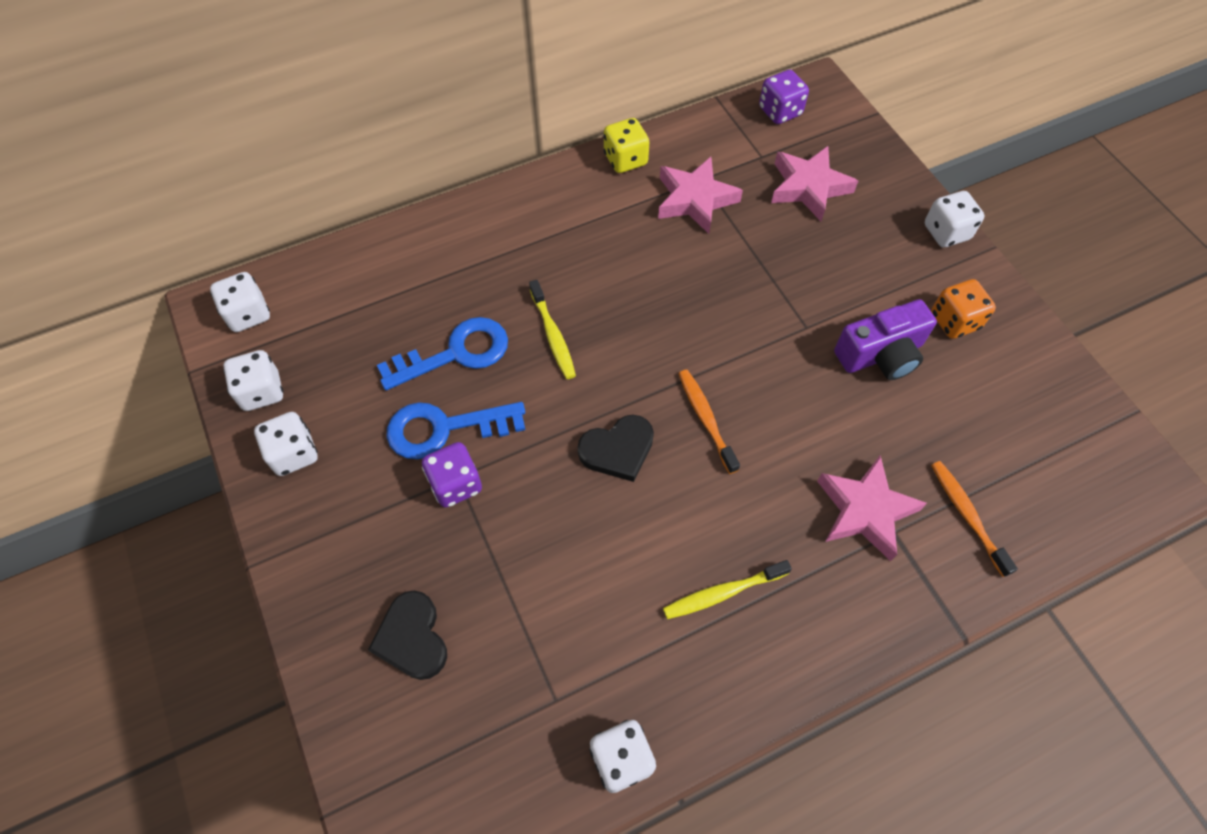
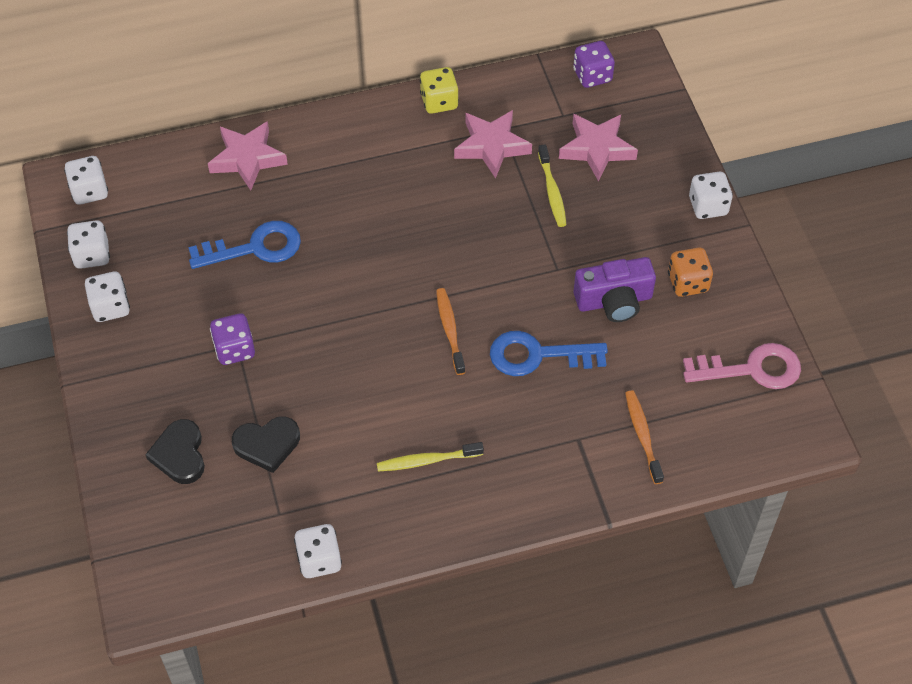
camera: 10 degrees right, 5 degrees down
(445, 428) = (234, 306): blue key -> blue key (538, 355)
(553, 335) = (339, 245): yellow toothbrush -> yellow toothbrush (552, 191)
(618, 450) = (371, 343): black heart -> black heart (267, 444)
(865, 511) = (560, 419): pink star -> pink star (247, 159)
(1060, 412) = (751, 369): none -> pink key

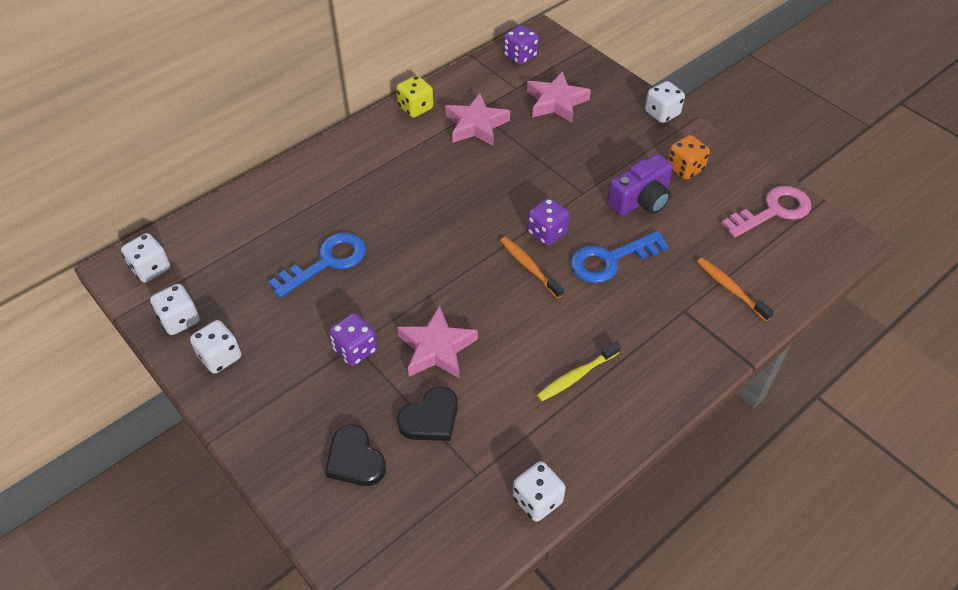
camera: 25 degrees left, 5 degrees down
(247, 159) = (281, 197): pink star -> pink star (437, 348)
(491, 300) = (547, 233): none -> purple dice
(552, 191) = (542, 141): yellow toothbrush -> none

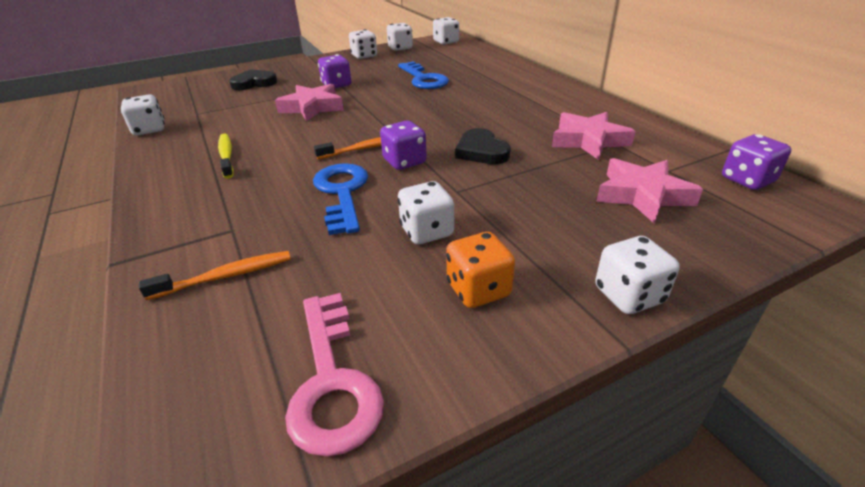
camera: 105 degrees right, 15 degrees down
(415, 108) = (616, 114): yellow dice -> none
(431, 418) = (256, 103): black heart -> black heart (481, 151)
(640, 200) = (426, 232): purple camera -> white dice

